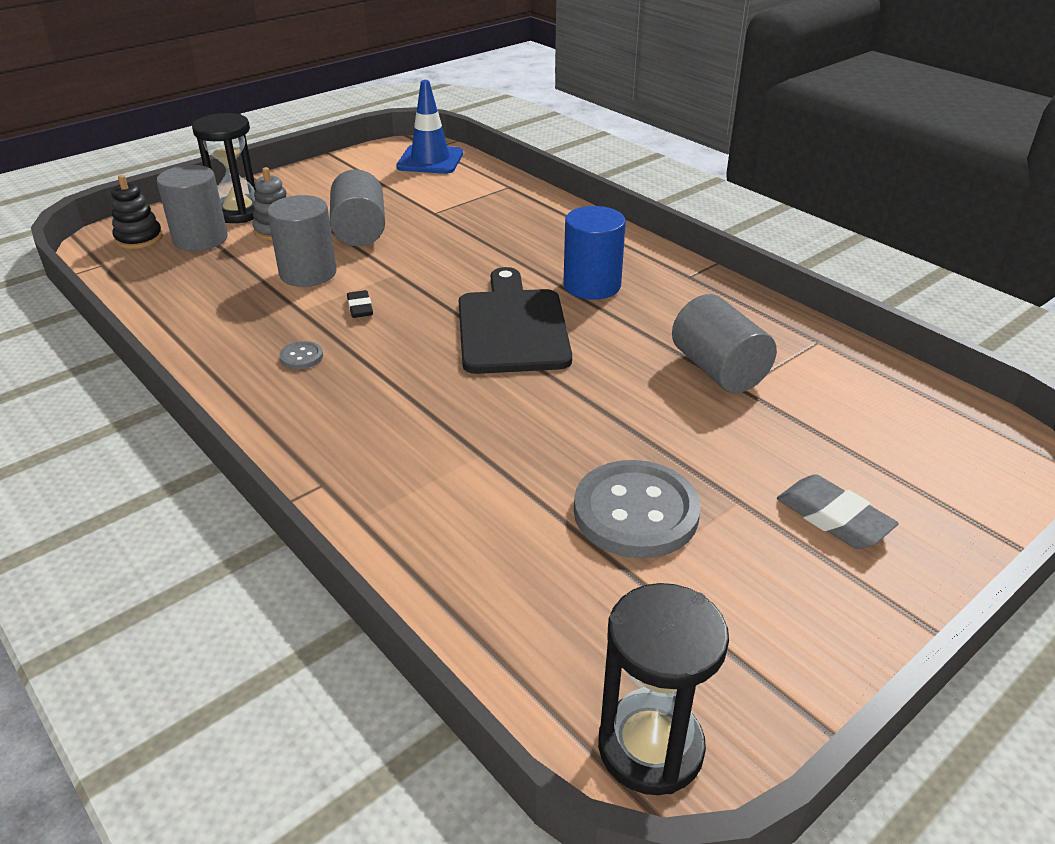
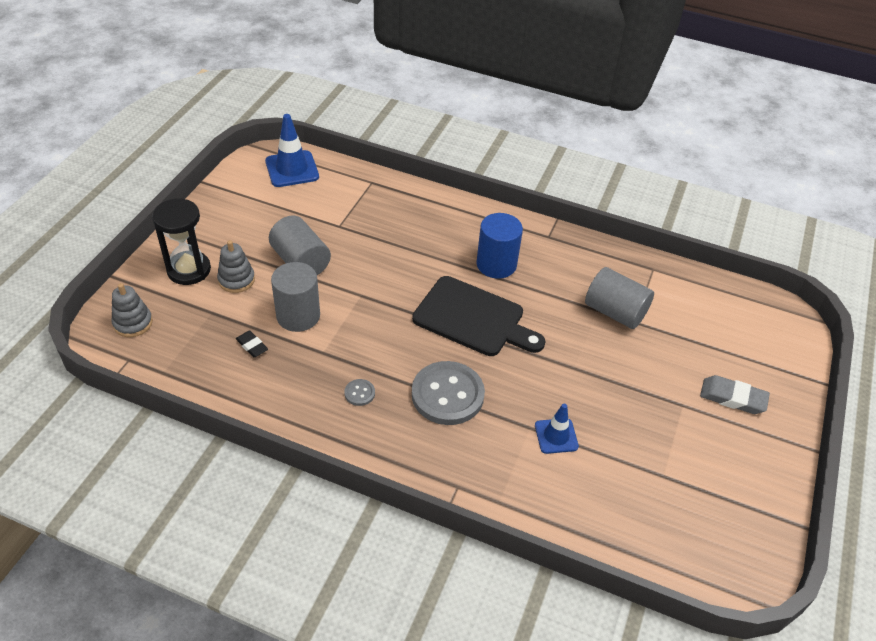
camera: 30 degrees left, 10 degrees up
(139, 238) = (133, 323): black stacking toy -> grey stacking toy
(200, 239) = (184, 308): grey cylinder -> none
(360, 308) = (362, 336): black eraser -> black eraser (252, 346)
(508, 474) = (556, 436): none -> blue traffic cone
(512, 327) = (473, 318): black cutting board -> black cutting board turned 150 degrees clockwise
(635, 512) = (639, 434): grey button -> grey button (447, 395)
(650, 747) = (734, 570): black hourglass -> none

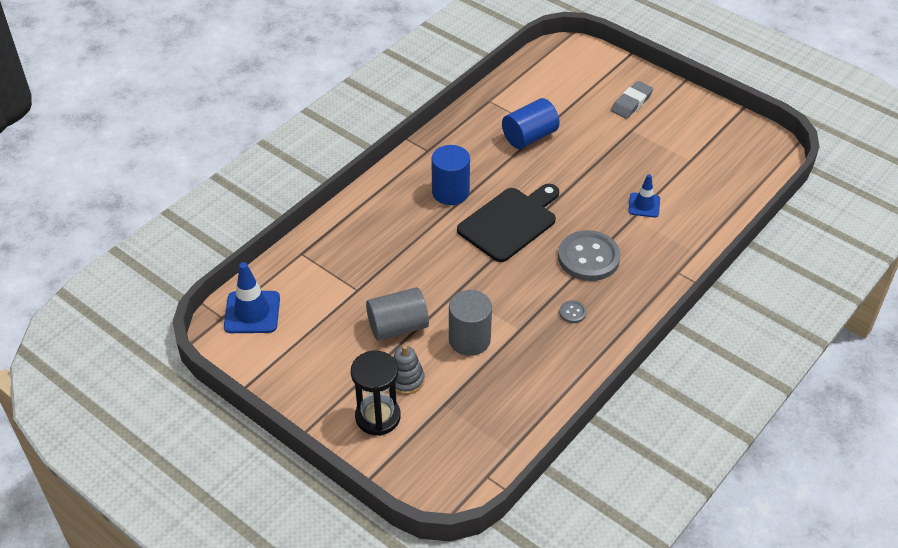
camera: 70 degrees left, 0 degrees up
(133, 323) = (438, 469): grey stacking toy -> none
(252, 346) = (497, 379): black eraser -> none
(615, 312) = (529, 137): grey cylinder -> blue cylinder

